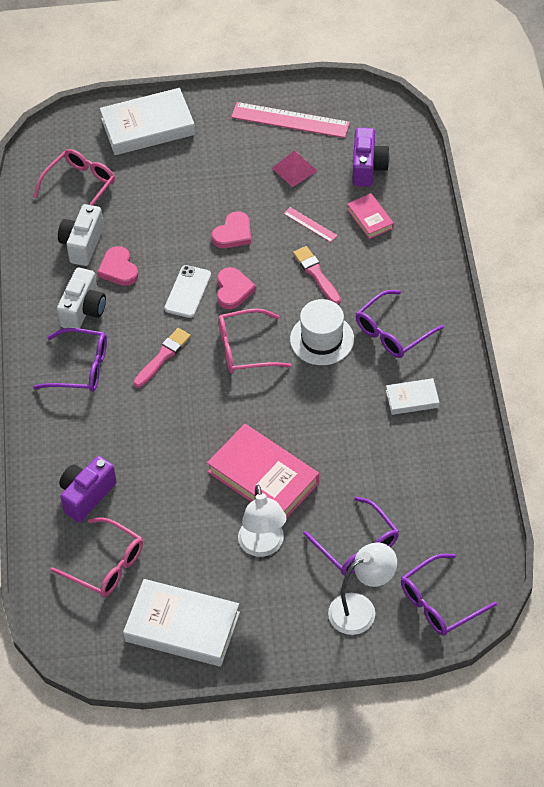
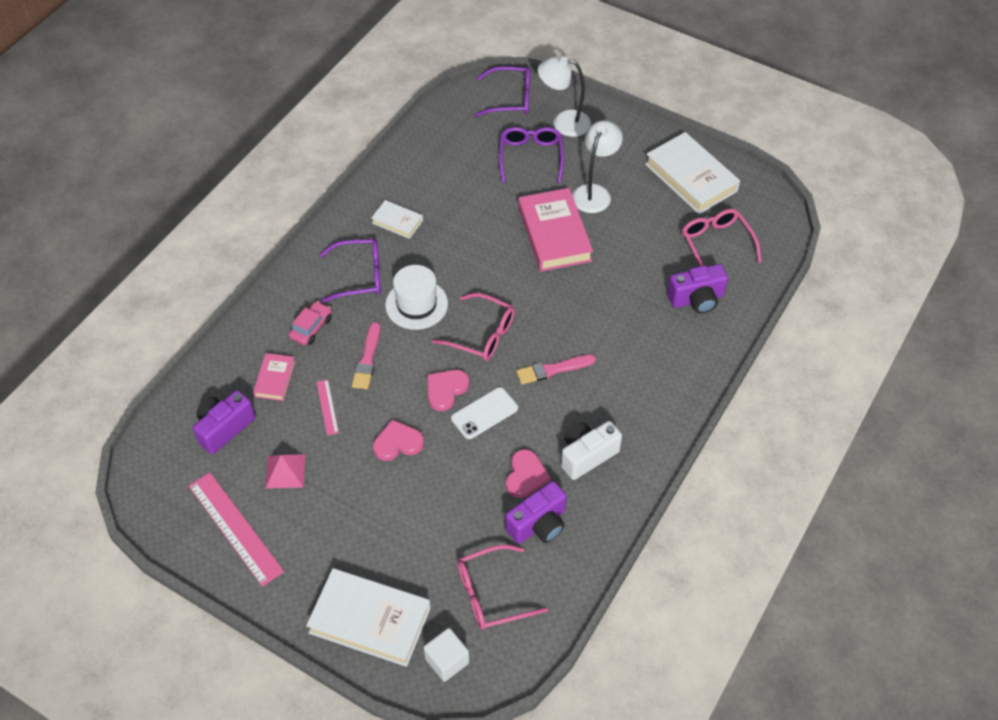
camera: 145 degrees left, 0 degrees up
(78, 136) = (447, 661): none -> white cube
(80, 368) = (628, 403): purple glasses -> none
(82, 244) = (538, 524): white camera -> purple camera
(385, 269) = (311, 328): none -> pink car

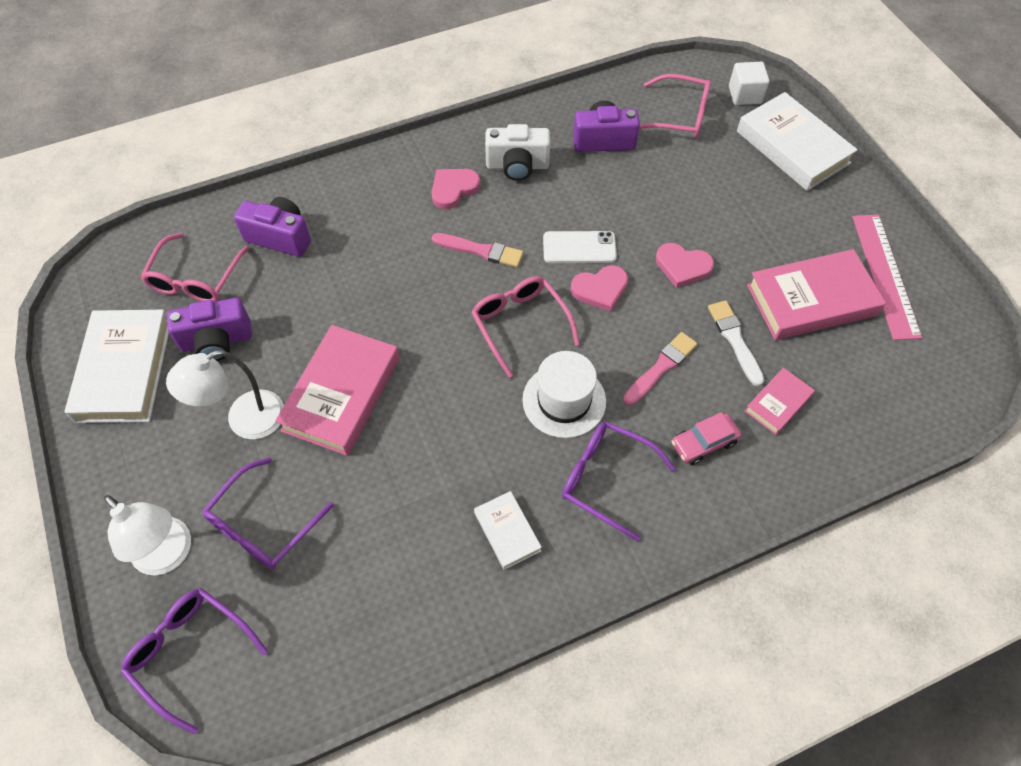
camera: 145 degrees left, 5 degrees up
(224, 428) = (860, 379): purple camera -> purple camera (217, 341)
(285, 471) = (811, 300): pink pyramid -> pink book
(327, 407) = (734, 340): pink ruler -> white brush
(525, 475) = (584, 179): pink heart -> pink heart (453, 189)

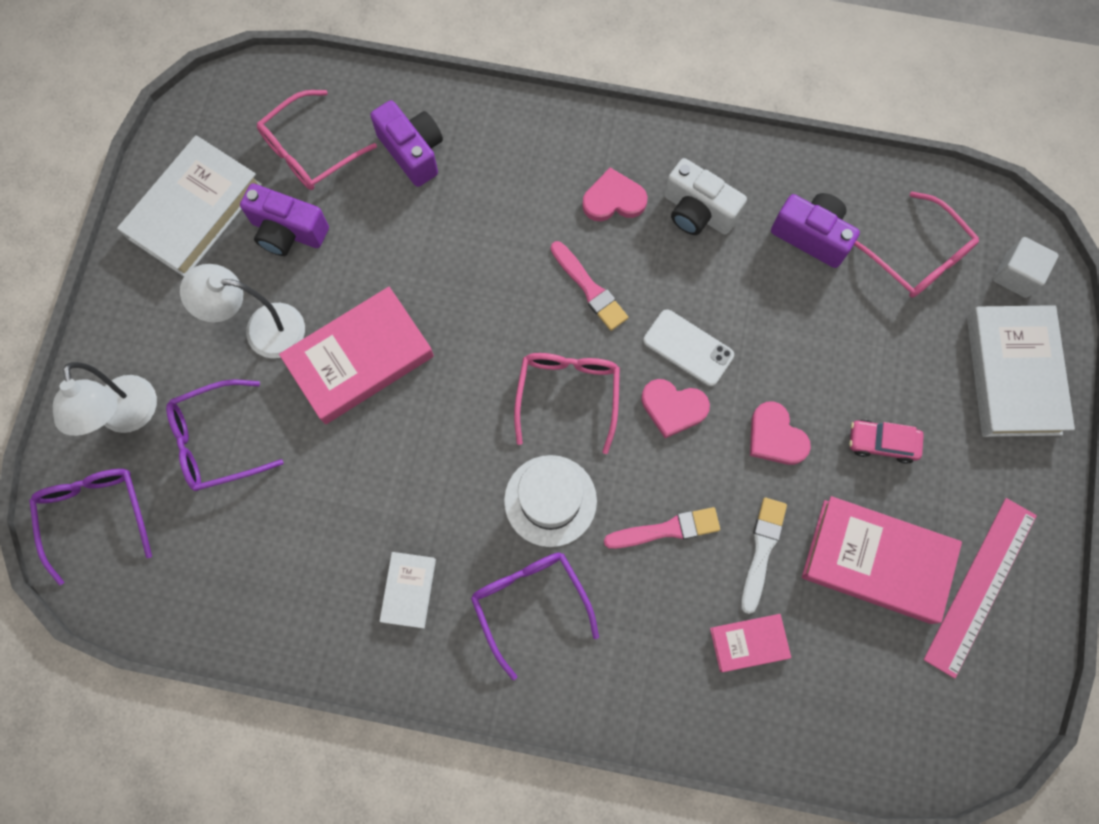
camera: 35 degrees right, 15 degrees up
(703, 443) = (645, 631): pink car -> pink car (882, 443)

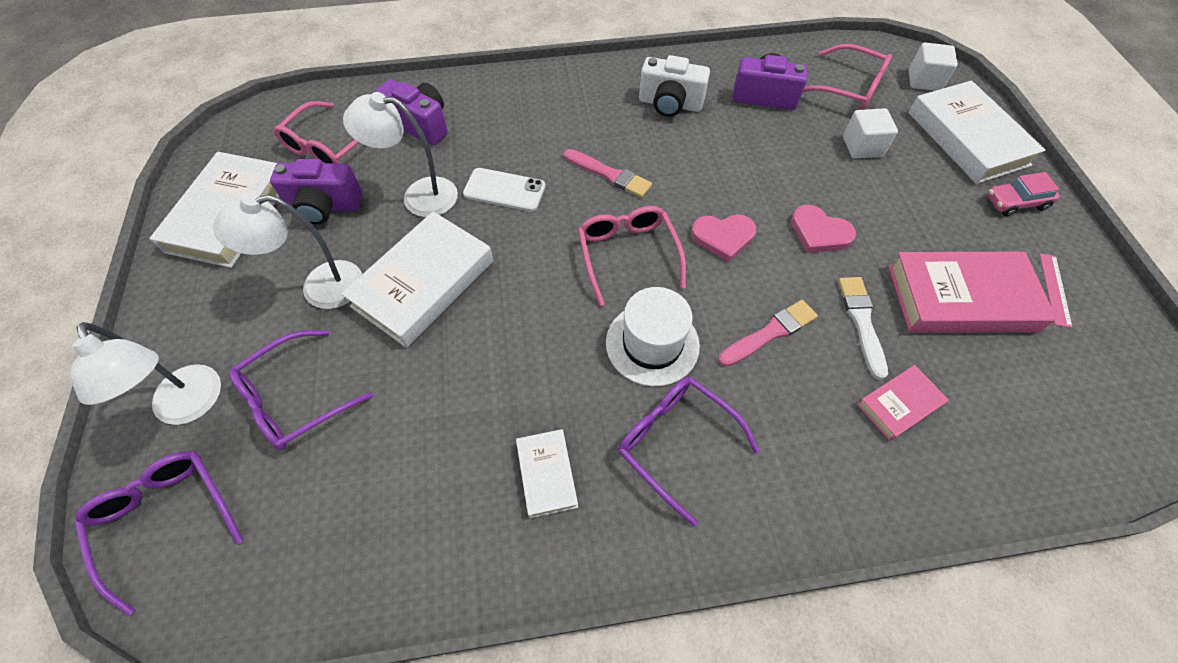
camera: 20 degrees left, 15 degrees down
(359, 359) = (423, 283): pink book -> white book
(384, 250) = (419, 196): none -> white lamp
(613, 199) = (600, 113): pink heart -> none
(688, 348) = (712, 192): white phone -> white phone (504, 190)
(882, 443) = (905, 211): pink car -> pink car (1015, 202)
(885, 344) = (862, 146): none -> white cube
(980, 586) = (1054, 289): pink ruler -> pink ruler, size x0.49

